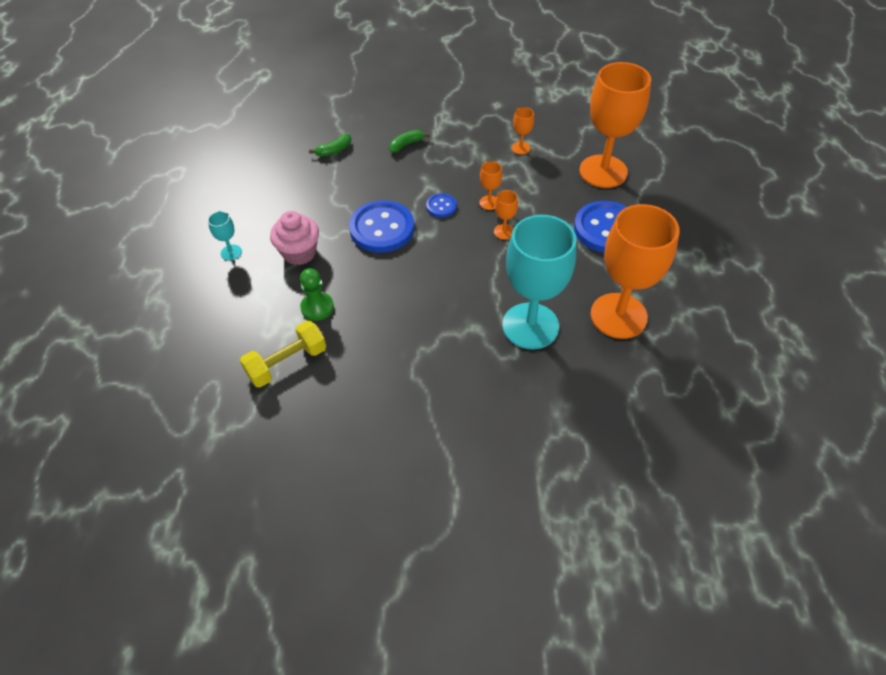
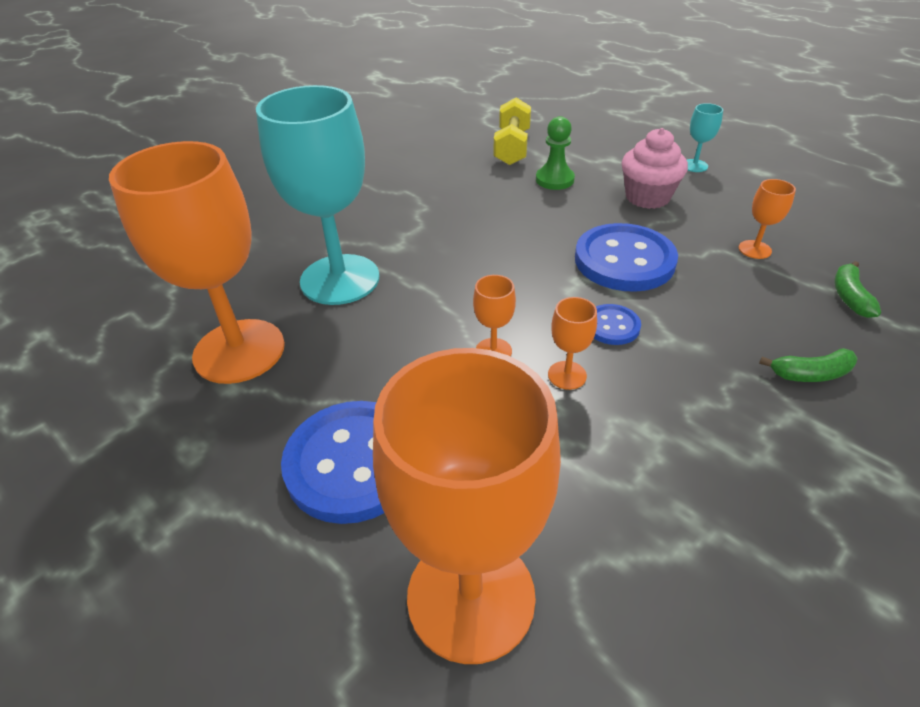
camera: 135 degrees right, 10 degrees down
(406, 144) = (810, 374): green banana -> green banana turned 75 degrees clockwise
(520, 148) = (672, 518): orange goblet -> orange goblet (754, 249)

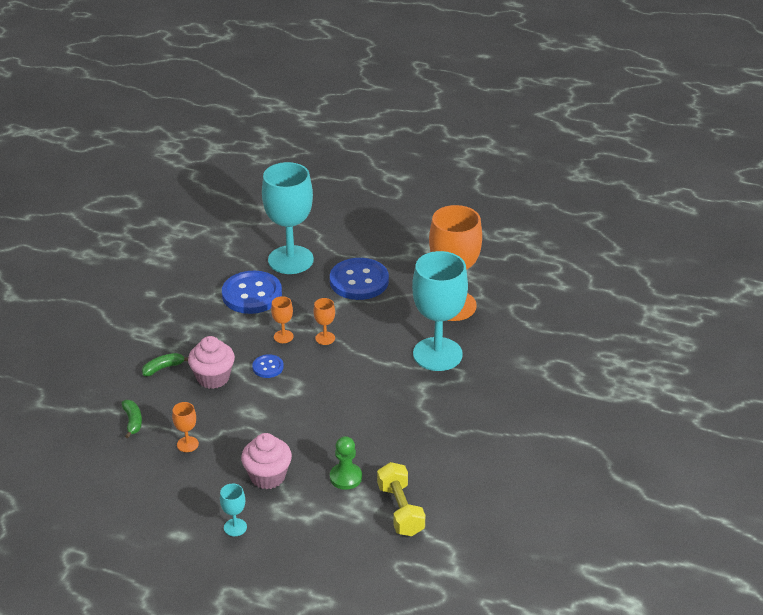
camera: 155 degrees right, 5 degrees down
(471, 597) = (290, 260): orange goblet -> turquoise goblet
(624, 260) = (271, 413): blue button -> blue button (252, 294)
(712, 332) = (213, 378): none -> pink cupcake

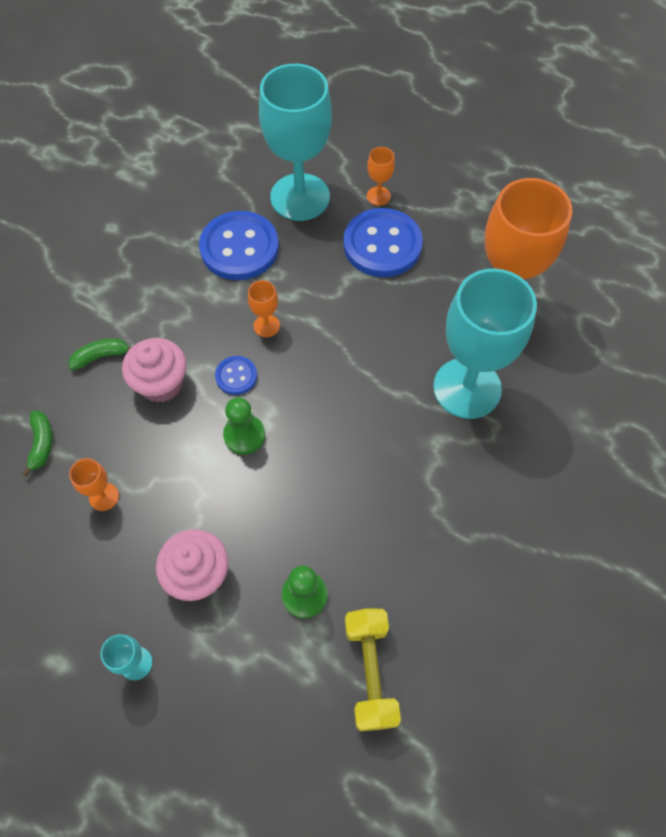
camera: 10 degrees right, 25 degrees up
(282, 399) = (244, 435): none -> green pawn
(325, 338) = (320, 337): orange goblet -> orange goblet (378, 196)

